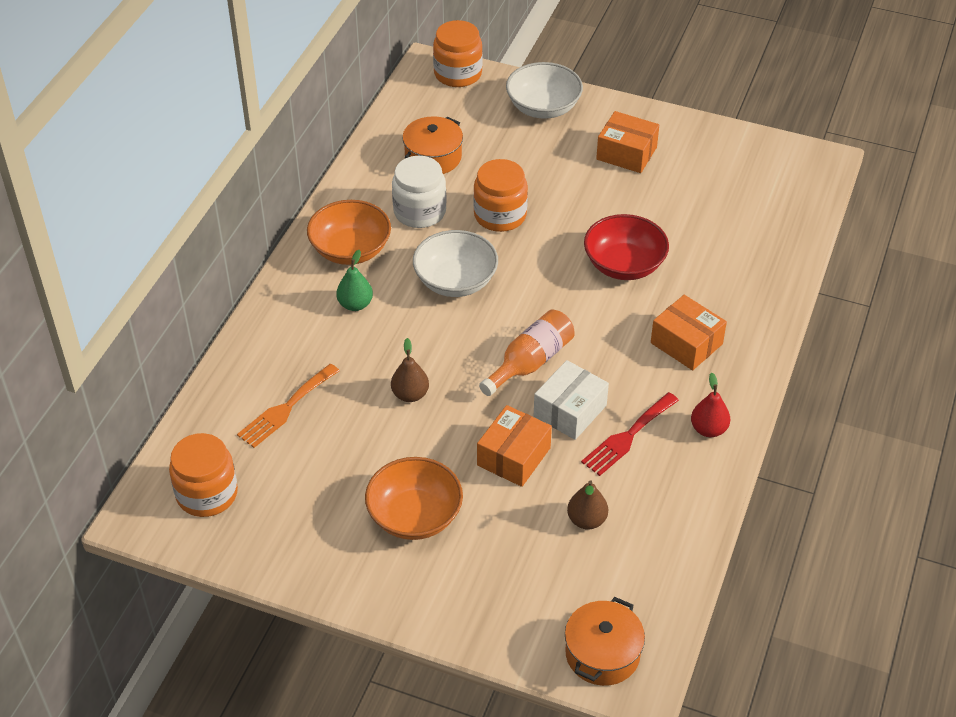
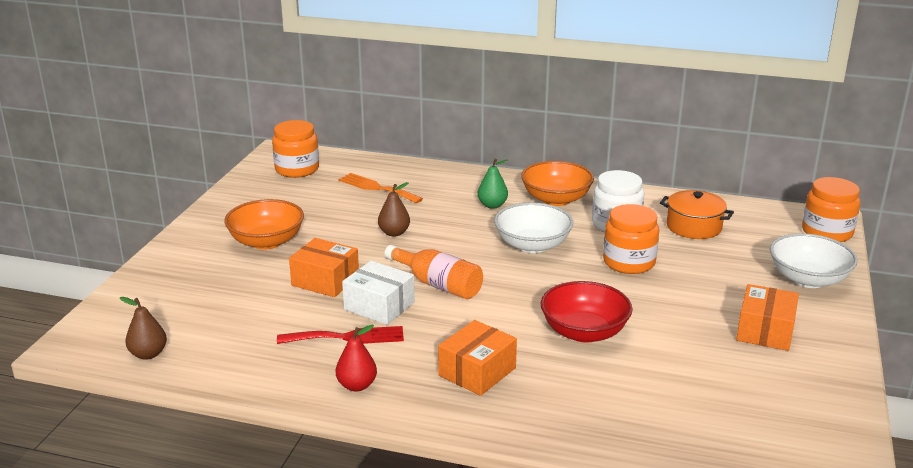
camera: 85 degrees right, 20 degrees down
(586, 520) = (250, 317): brown pear -> brown pear (148, 354)
(602, 654) = (106, 328): orange pot -> none
(627, 436) = (347, 337): red fork -> red fork turned 135 degrees clockwise

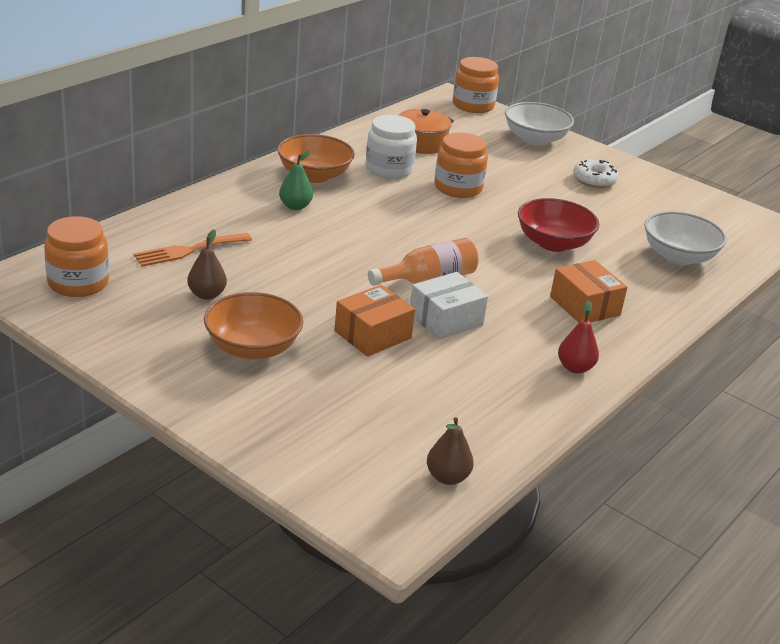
camera: 70 degrees left, 5 degrees up
(347, 337) = (491, 351): red fork -> none
(394, 233) = (304, 271): brown pear -> brown pear (207, 295)
(532, 245) = (393, 215): white bowl -> white bowl (678, 256)
(765, 331) = (594, 180): orange box -> white donut

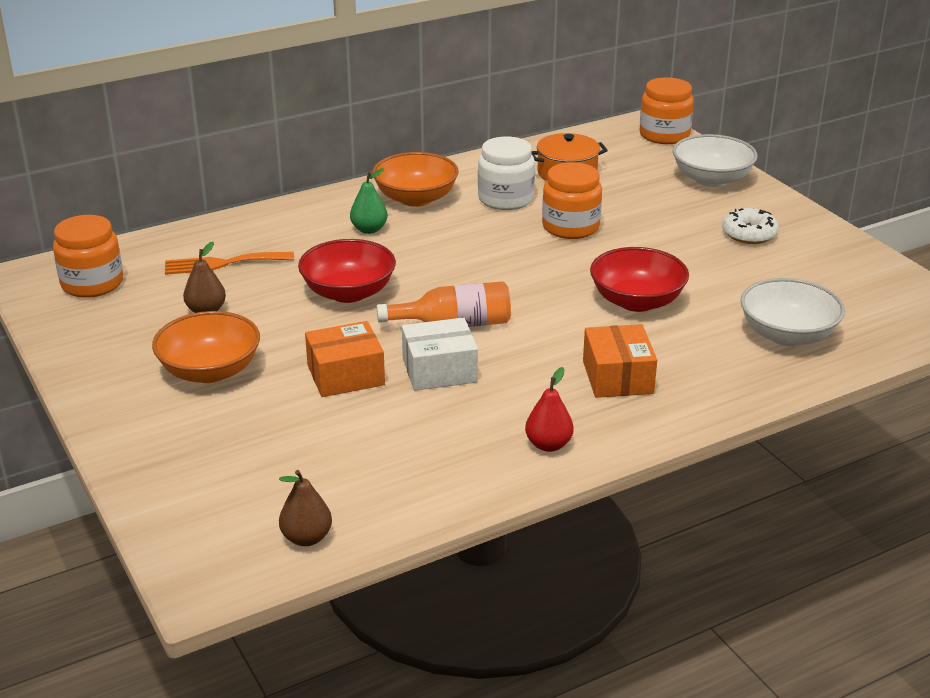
camera: 25 degrees right, 0 degrees up
(320, 263) = (348, 292): none -> red bowl

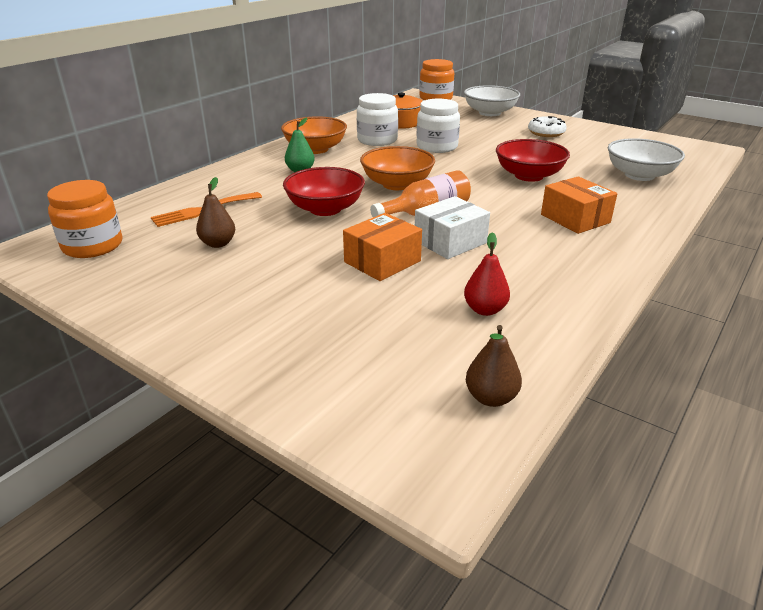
camera: 25 degrees left, 0 degrees up
(210, 371) = (262, 285): orange bowl -> orange bowl (397, 184)
(548, 445) = (587, 270): red pear -> red pear (485, 310)
(570, 227) = (437, 147): orange jar -> white jar

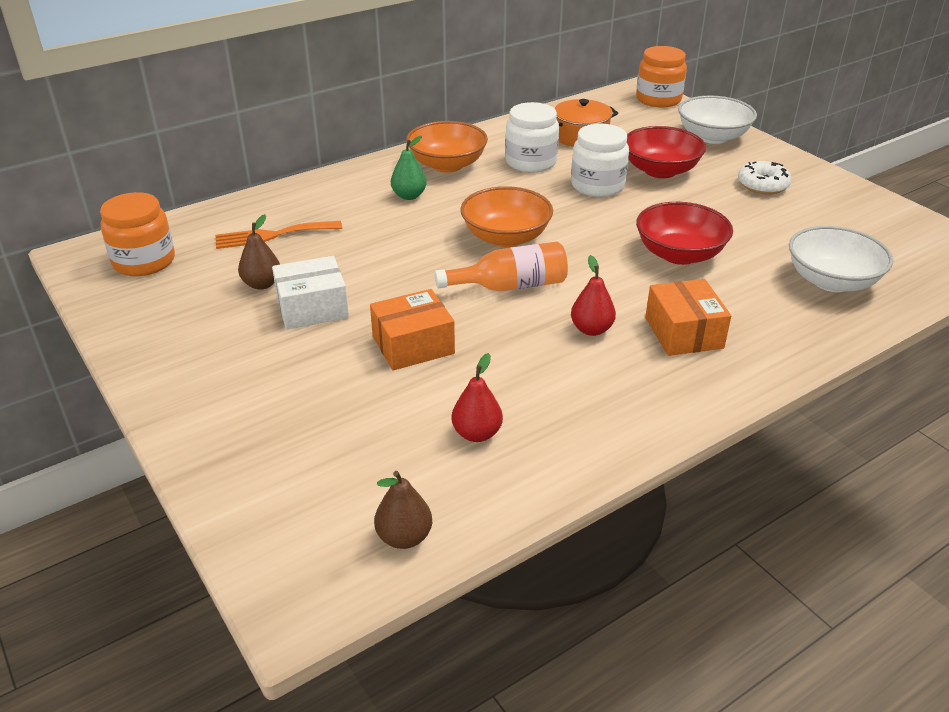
camera: 20 degrees right, 5 degrees up
(325, 209) = (400, 258): red bowl -> red bowl (660, 170)
(450, 242) = (506, 335): white box -> white box (312, 308)
(510, 228) = (591, 329): none -> red pear

